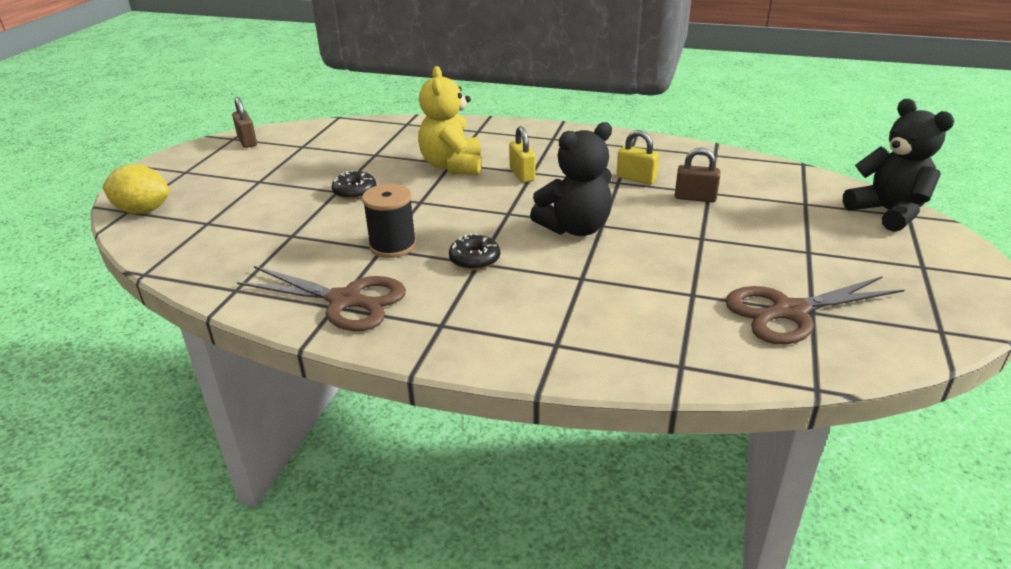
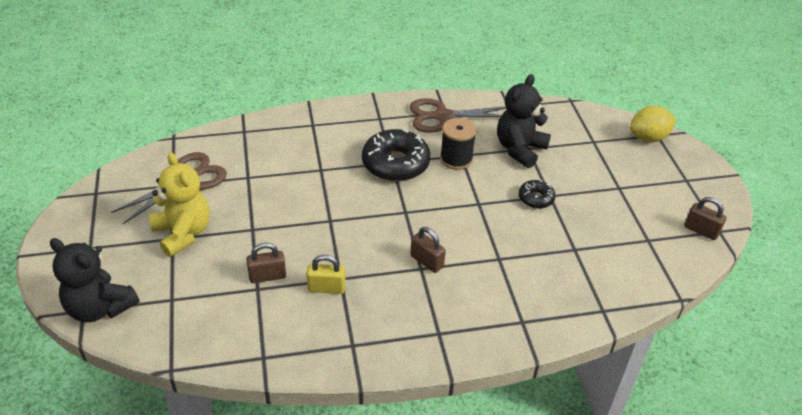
camera: 150 degrees right, 10 degrees up
(452, 166) = (494, 254): yellow teddy bear -> yellow teddy bear (183, 233)
(474, 259) = (395, 164): black donut -> black donut, size x1.94
(522, 175) = (427, 261): yellow padlock -> brown padlock
(575, 228) = (347, 211): black teddy bear -> black teddy bear (519, 149)

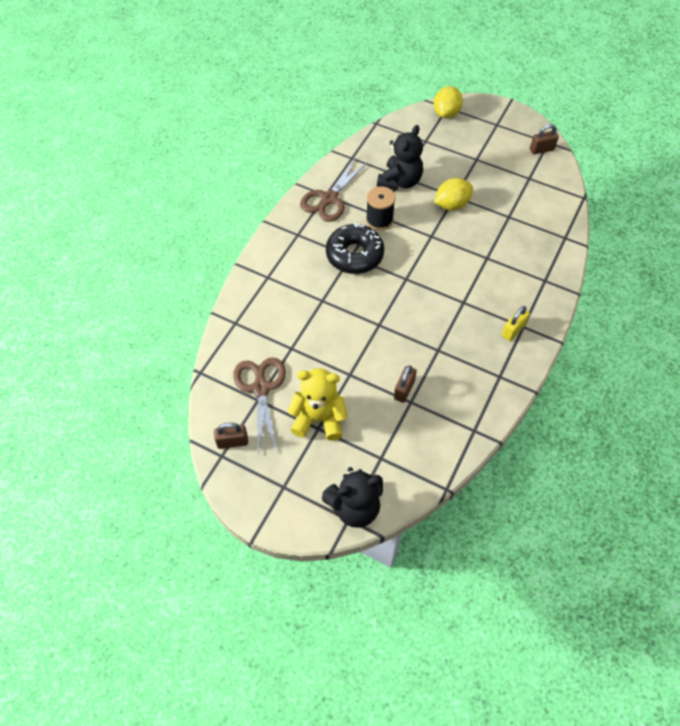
camera: 50 degrees left, 15 degrees up
(326, 288) = (441, 362): yellow padlock -> yellow padlock (513, 330)
(427, 261) = (460, 295): brown padlock -> brown padlock (232, 442)
(519, 149) = (400, 181): black teddy bear -> black teddy bear turned 135 degrees counterclockwise
(536, 198) = (451, 204): black donut -> yellow lemon

